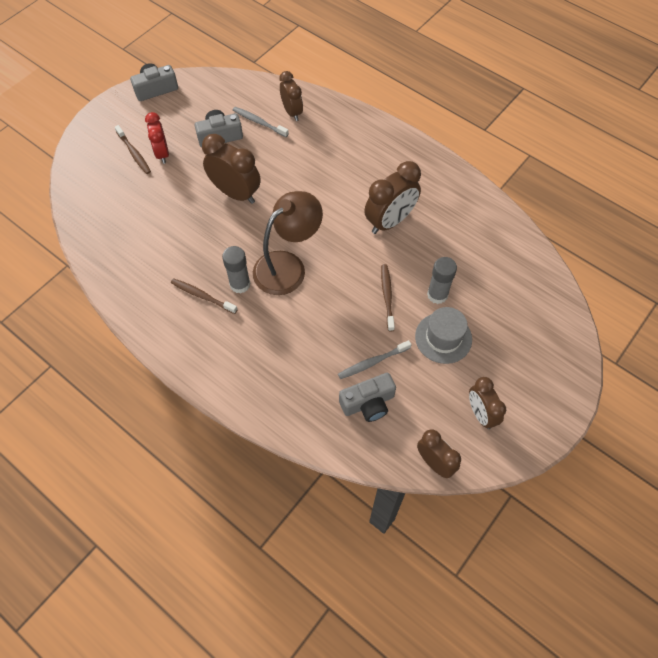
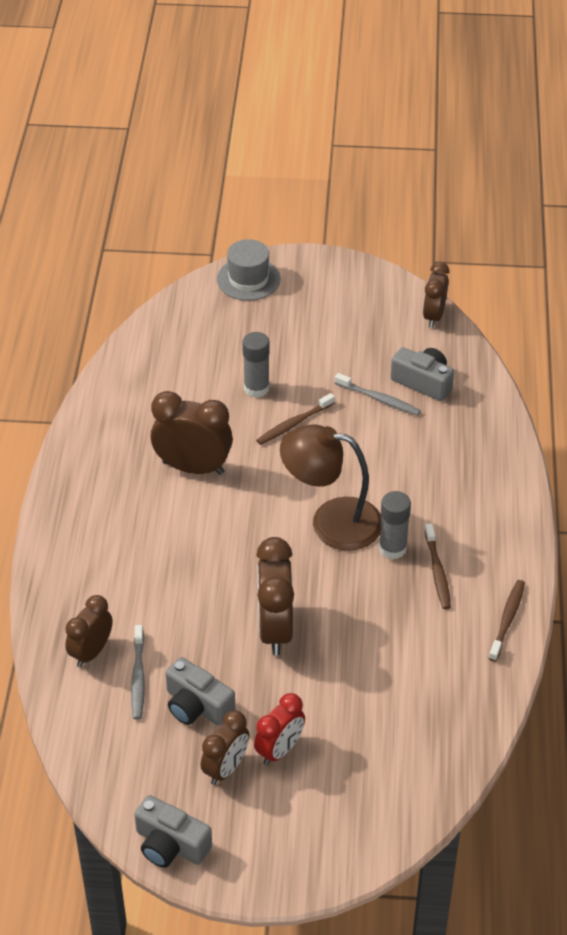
camera: 125 degrees left, 15 degrees down
(134, 153) = (306, 783): brown toothbrush -> brown toothbrush (507, 620)
(443, 338) = (303, 363): grey hat -> grey hat (248, 279)
(480, 414) = (358, 307): brown clock -> brown clock (226, 768)

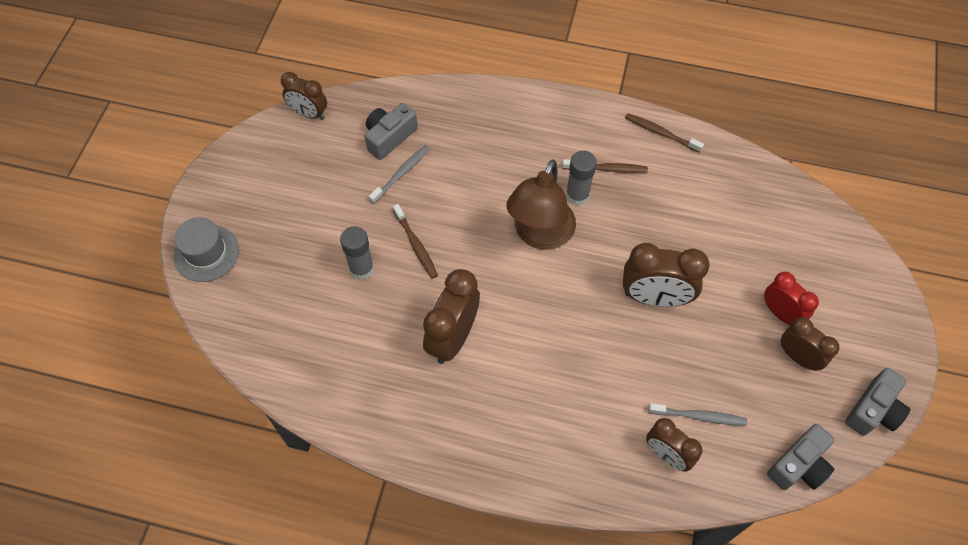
camera: 80 degrees left, 15 degrees up
(197, 706) = (733, 371): grey camera -> grey camera (799, 465)

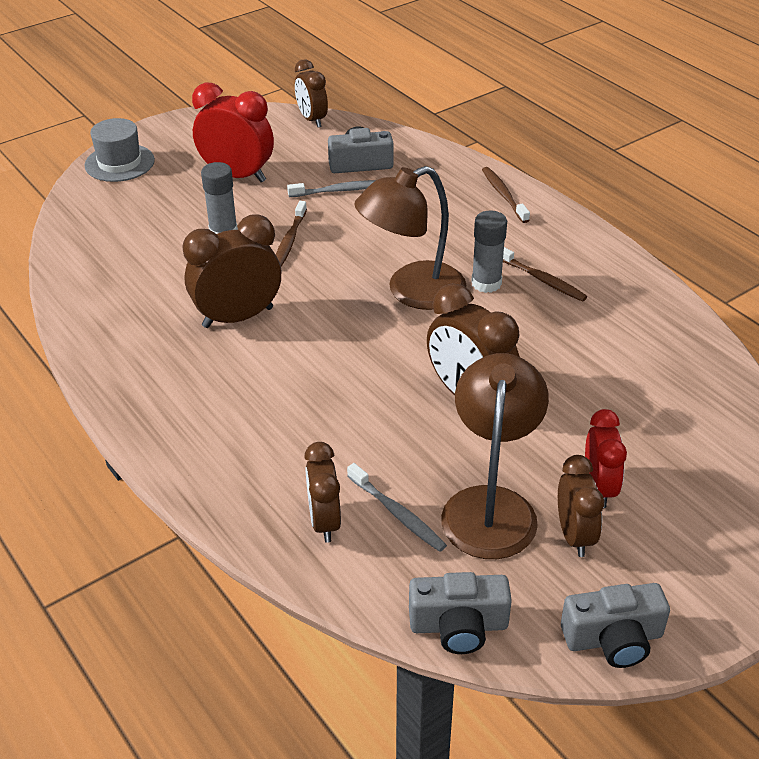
camera: 40 degrees right, 20 degrees down
(312, 207) = (237, 176): none -> red clock
(661, 133) = (637, 282): brown toothbrush -> brown toothbrush (504, 195)
(740, 370) = (491, 506): none -> brown lamp

